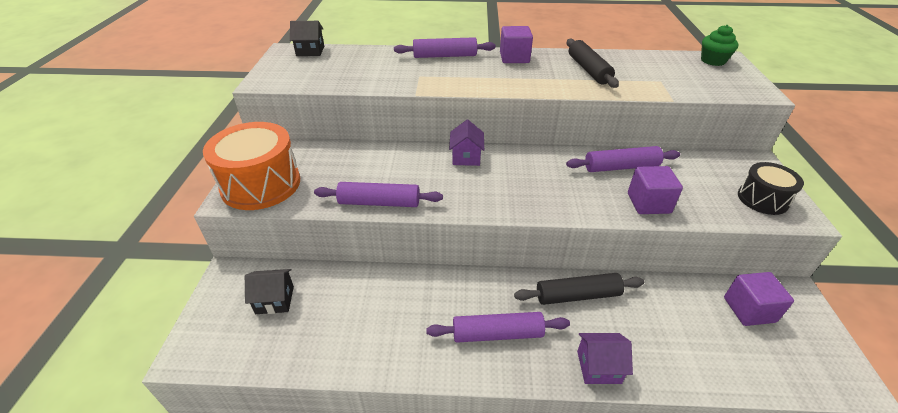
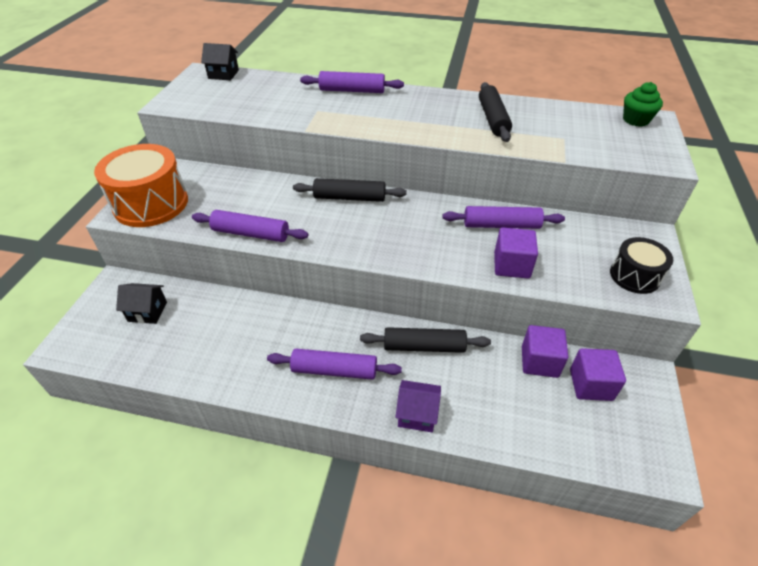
camera: 10 degrees right, 5 degrees up
(466, 157) = (350, 198): purple house -> black rolling pin
(514, 58) = (422, 98): purple cube -> purple cube (539, 361)

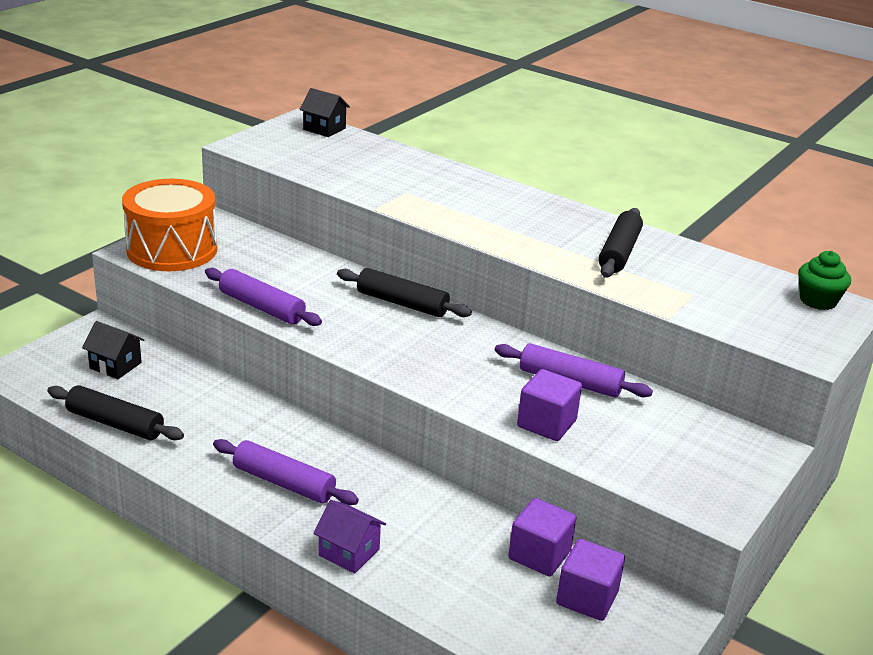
camera: 20 degrees right, 15 degrees down
(352, 90) = (466, 181): purple rolling pin -> none
(424, 346) = (405, 494): black rolling pin -> black rolling pin (115, 423)
(634, 276) = (699, 480): black drum -> none

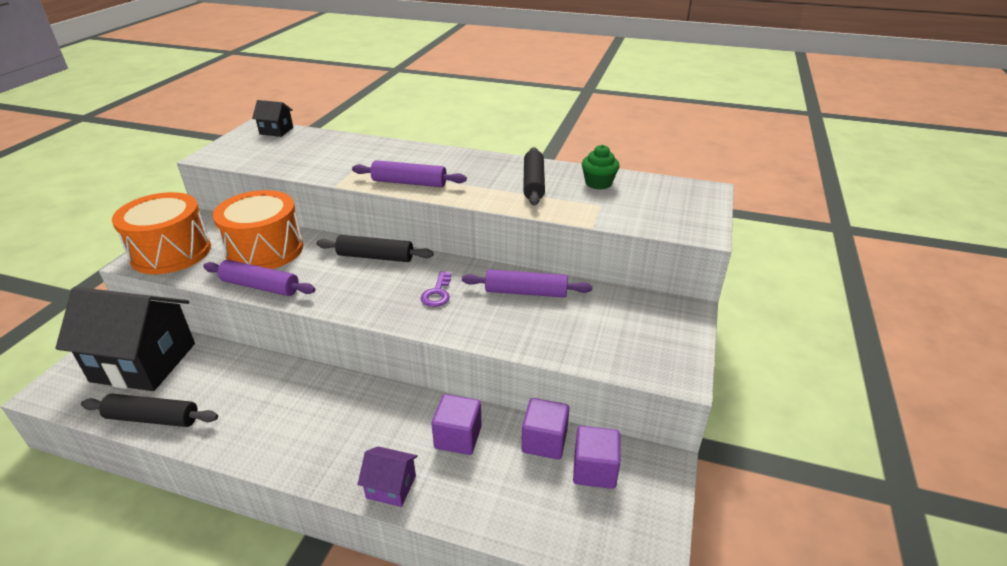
camera: 15 degrees left, 5 degrees up
(115, 365) = (144, 362): black house -> black house, size x2.26
(276, 269) = (265, 250): none -> orange drum
(284, 483) = (317, 435): purple rolling pin -> purple rolling pin (409, 183)
(462, 359) = (437, 293): none -> purple key
(546, 423) = (522, 333): purple cube -> purple cube (458, 437)
(818, 301) = (686, 190): green cupcake -> green cupcake (598, 183)

